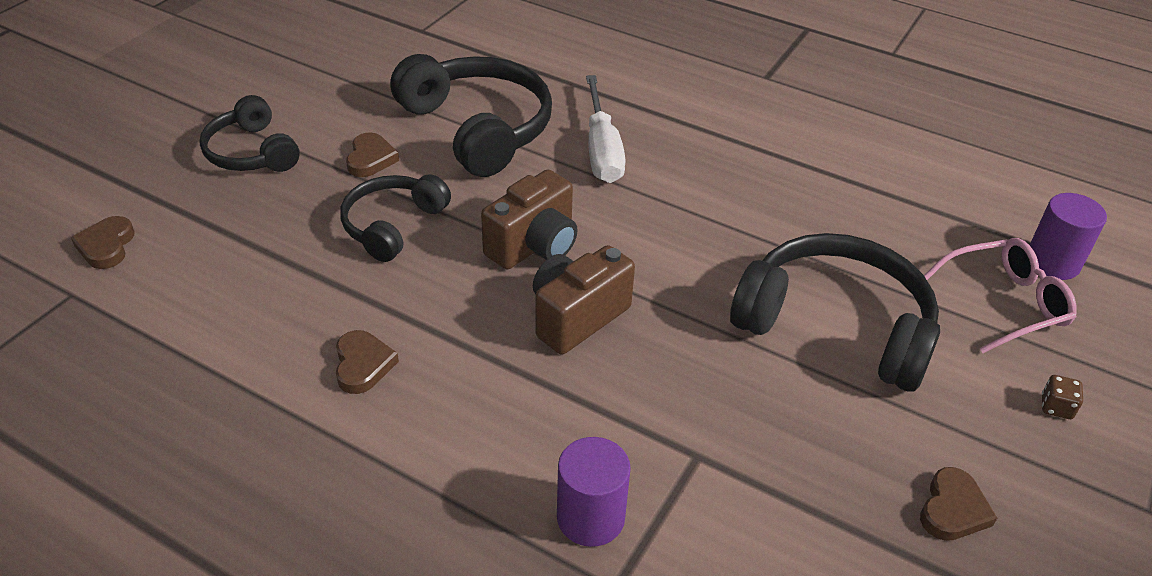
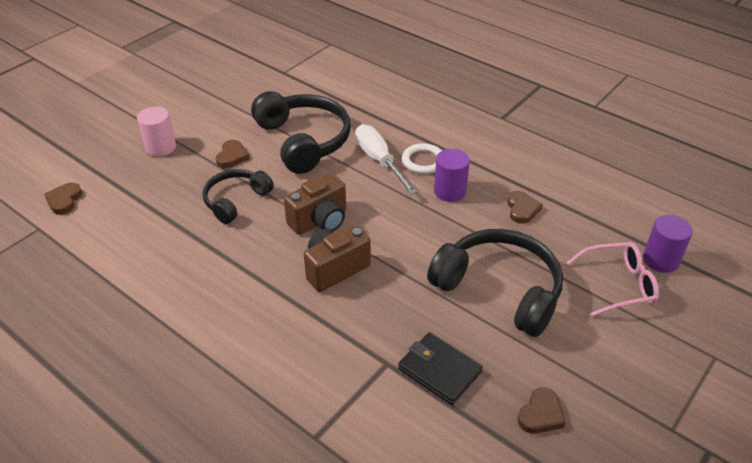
camera: 10 degrees right, 0 degrees up
(251, 152) = (161, 147): black headphones -> pink cylinder
(363, 365) = (198, 287): brown heart -> brown heart (522, 209)
(590, 517) = (311, 394): purple cylinder -> purple cylinder (450, 191)
(602, 150) = (379, 161): white screwdriver -> white screwdriver turned 150 degrees clockwise
(668, 146) = (423, 161): none -> white ring
(781, 458) = (439, 370): none -> black wallet
(1056, 407) = (631, 356): brown dice -> none

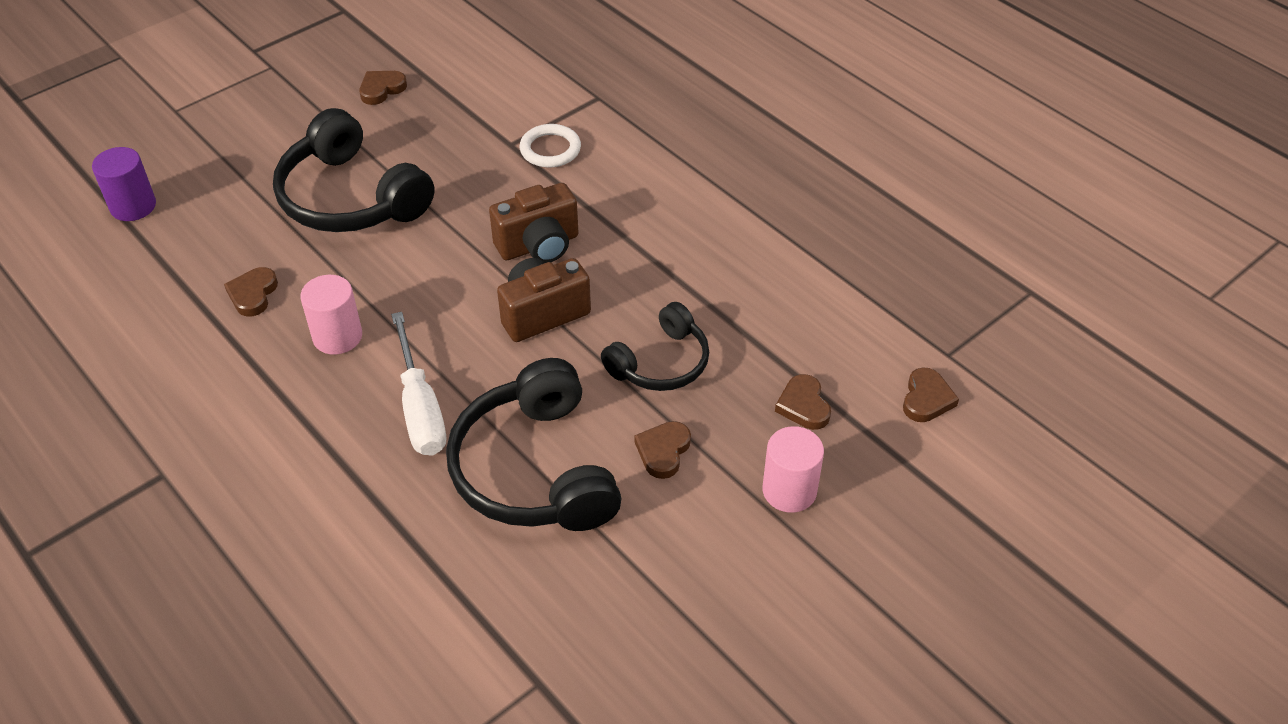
camera: 170 degrees left, 5 degrees up
(145, 188) = (803, 405): none -> brown heart
(423, 161) = (350, 397): white ring -> white ring (550, 149)
(439, 370) = (459, 132): black wallet -> none
(450, 191) = (337, 336): purple cylinder -> pink cylinder
(618, 284) = (209, 186): pink glasses -> none

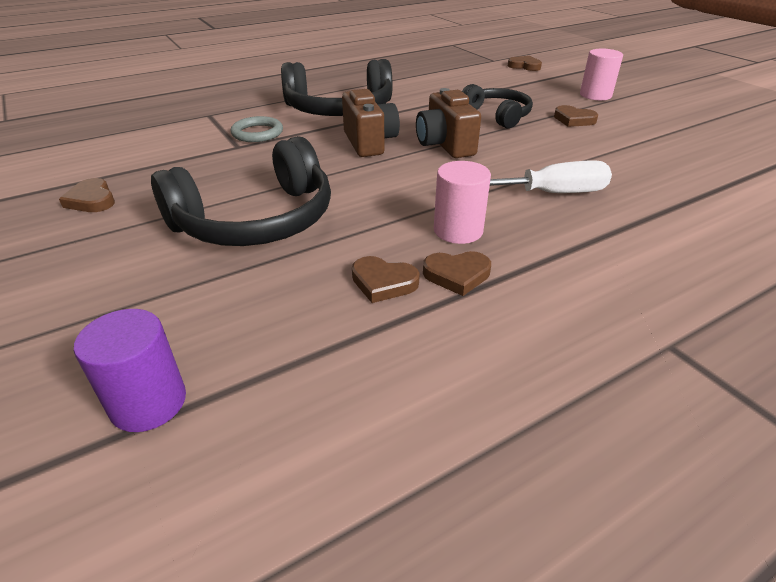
camera: 80 degrees left, 10 degrees down
(534, 470) = (600, 156): black headphones -> black headphones (339, 110)
(550, 149) = (257, 133): white ring -> grey ring
(803, 405) = (531, 87): brown heart -> brown heart (457, 275)

